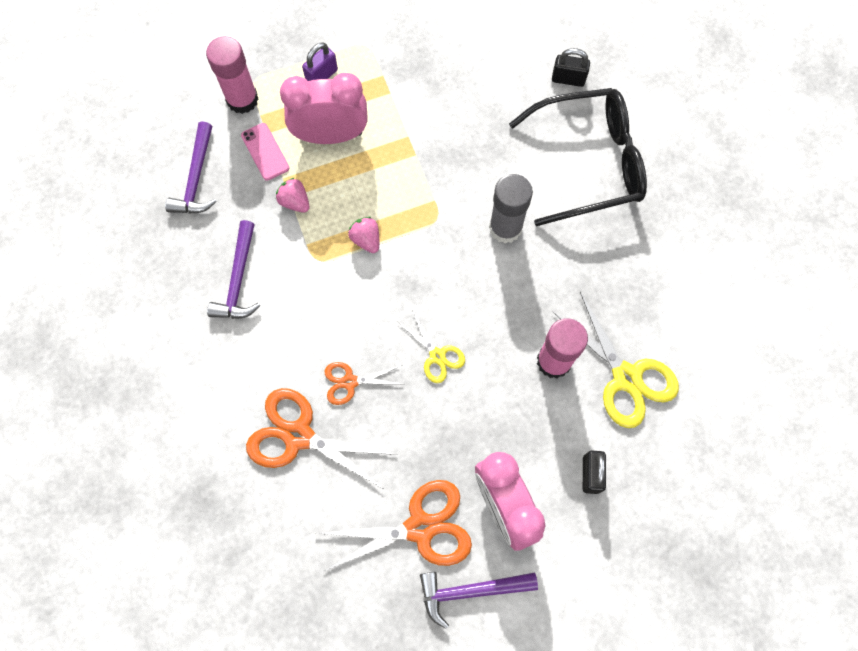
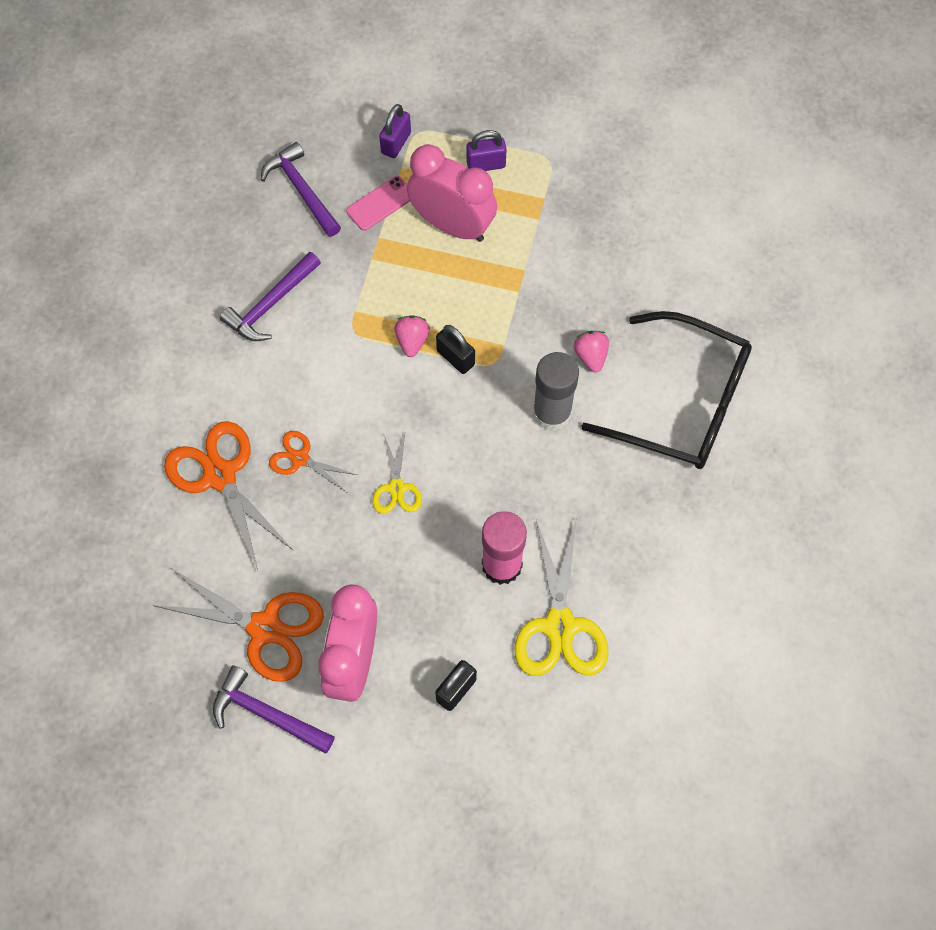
camera: 35 degrees right, 5 degrees down
(196, 178) = (301, 190): purple hammer -> purple hammer turned 105 degrees clockwise
(242, 99) = (396, 143): pink glue stick -> purple padlock
(265, 152) = (381, 203): pink phone -> pink phone turned 45 degrees clockwise
(295, 202) = (373, 266): pink strawberry -> pink strawberry (591, 356)
(568, 79) = (725, 310): black padlock -> black padlock (455, 358)

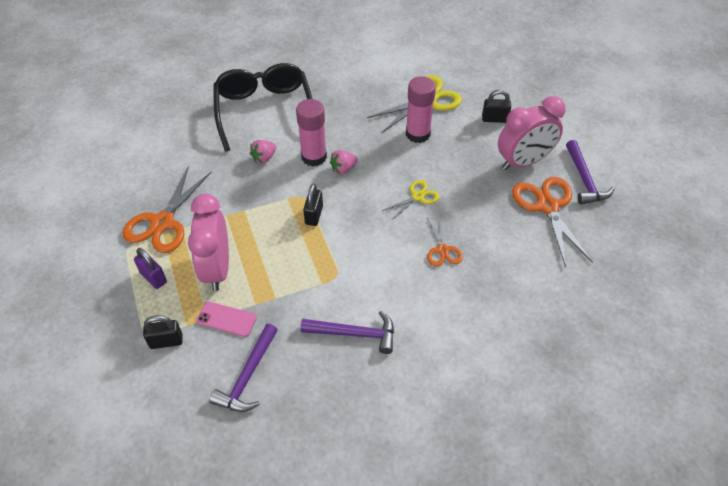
camera: 125 degrees left, 15 degrees down
(220, 475) = (490, 283): orange scissors -> orange scissors (162, 222)
(396, 143) = (166, 341): purple padlock -> black padlock
(412, 341) = (319, 242): pink strawberry -> pink strawberry (343, 169)
(552, 413) = (314, 157): grey glue stick -> pink glue stick

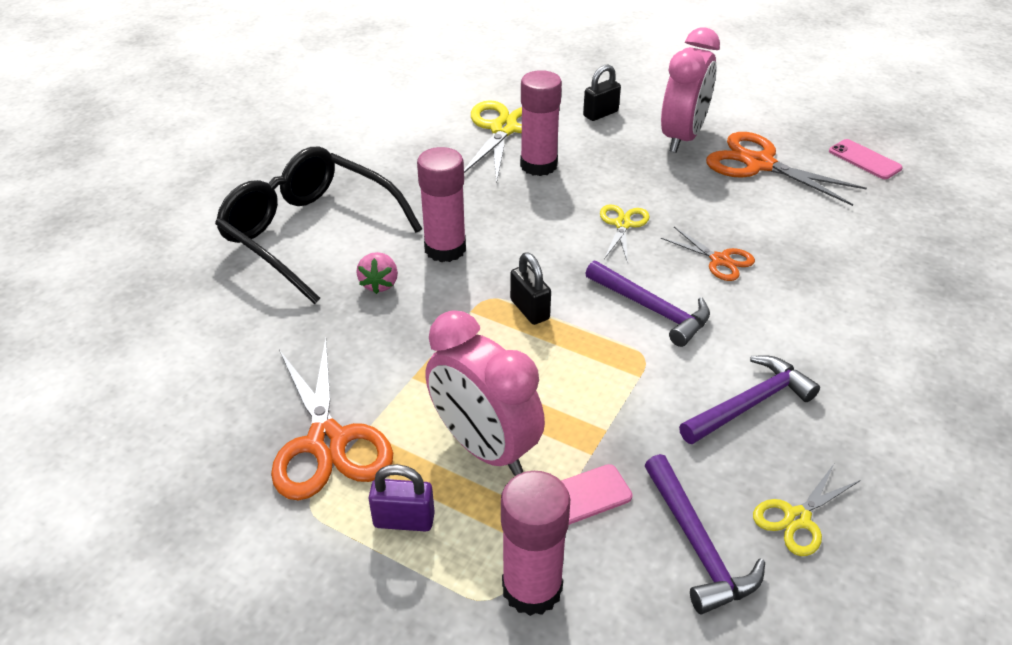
camera: 40 degrees left, 10 degrees down
(166, 341) = (532, 588): black padlock -> pink glue stick
(304, 399) = (797, 518): none -> yellow scissors
(343, 169) = (499, 242): pink strawberry -> none
(584, 179) = (758, 124): purple hammer -> purple hammer (652, 309)
(622, 243) = (864, 159): none -> pink phone

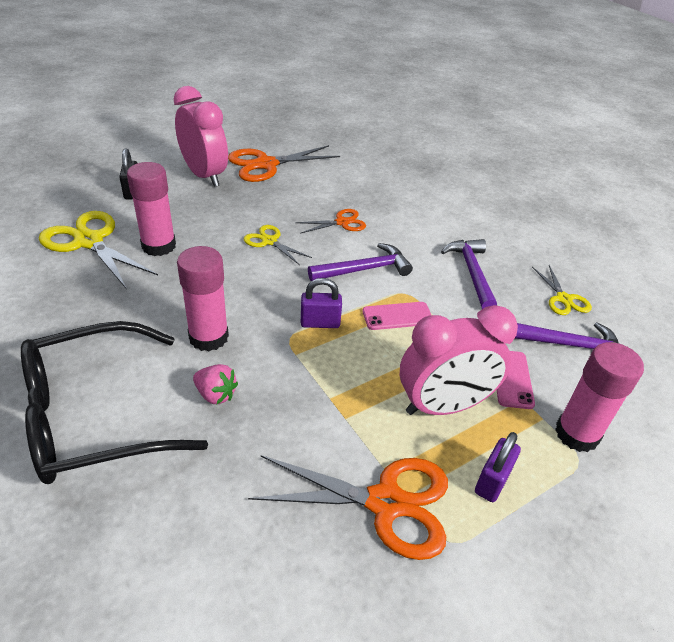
camera: 65 degrees left, 0 degrees up
(529, 309) = (320, 323): black padlock -> purple padlock
(864, 159) = (301, 133): pink phone -> pink phone (397, 316)

